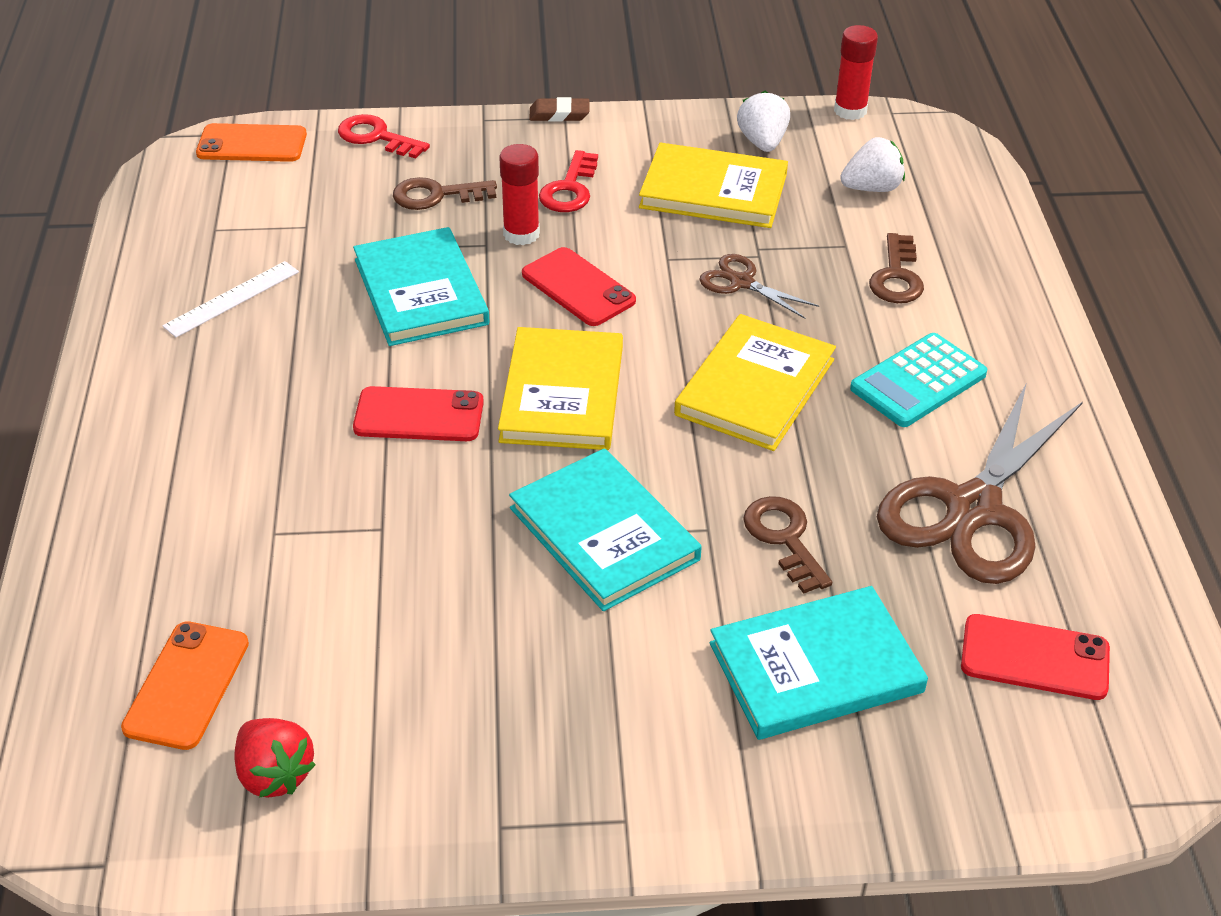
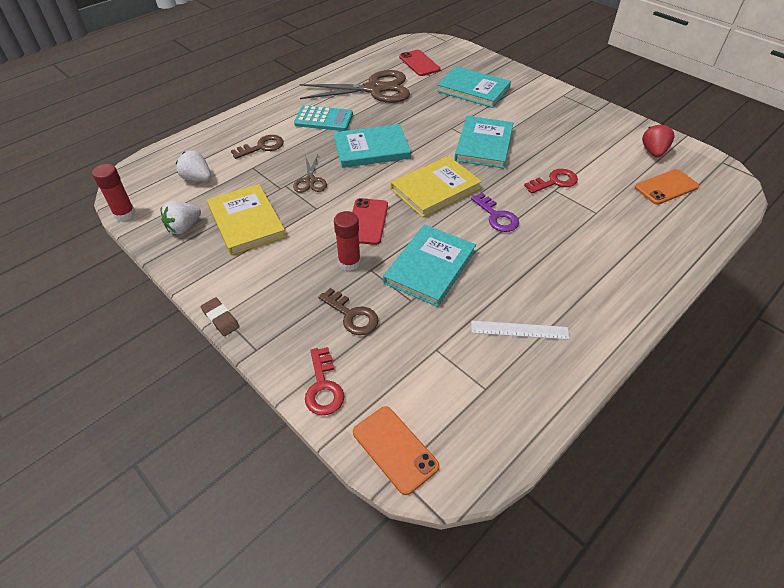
camera: 130 degrees left, 5 degrees up
(419, 415) = (497, 216): red phone -> purple key
(570, 189) = (293, 269): red key -> red key (554, 182)
(755, 387) = (371, 149): yellow book -> turquoise book
(784, 538) = (435, 113): brown key -> none

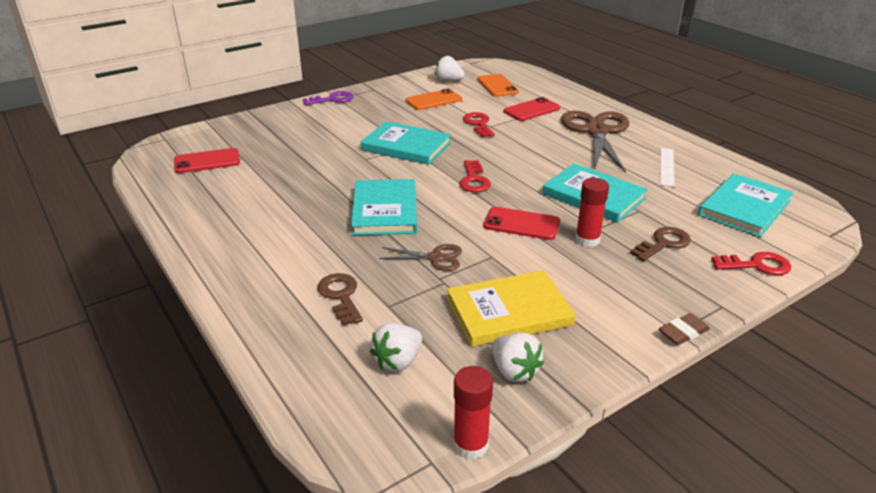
camera: 80 degrees left, 15 degrees down
(324, 119) = (298, 240): turquoise calculator -> none
(374, 89) = (247, 197): brown scissors -> brown scissors (596, 131)
(395, 449) = (806, 234): orange phone -> orange phone (433, 100)
(435, 189) = (474, 180): yellow book -> red key
(473, 90) = (295, 138): turquoise book -> turquoise book (744, 208)
(497, 216) = (523, 156): purple key -> purple key (332, 99)
(614, 217) = (532, 110): none -> red phone
(653, 152) = (448, 81): red strawberry -> white strawberry

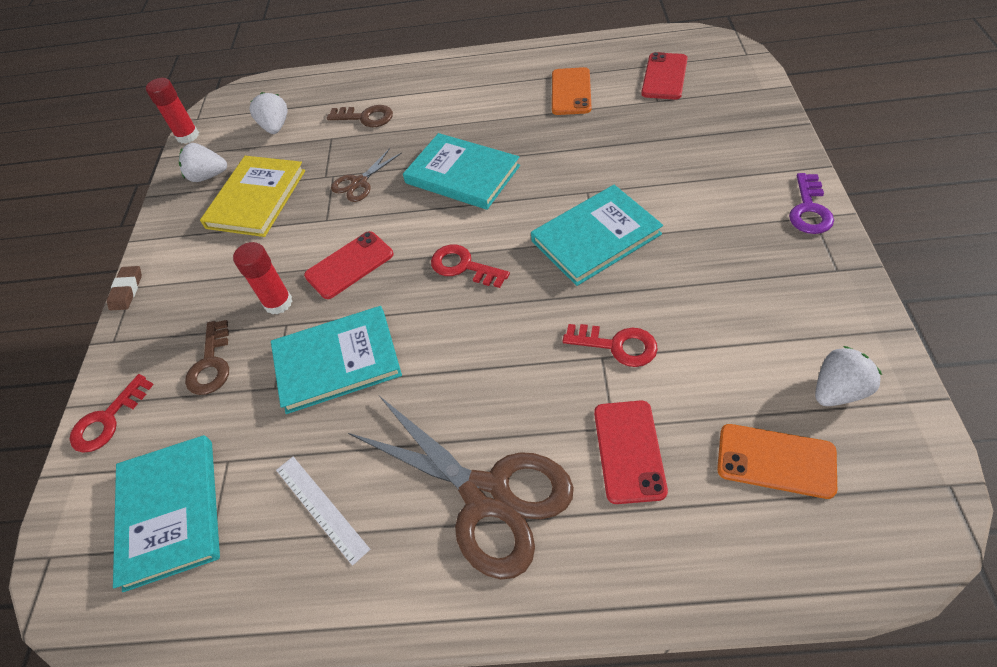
camera: 130 degrees right, 20 degrees up
(433, 100) = (746, 329): orange phone -> orange phone (571, 92)

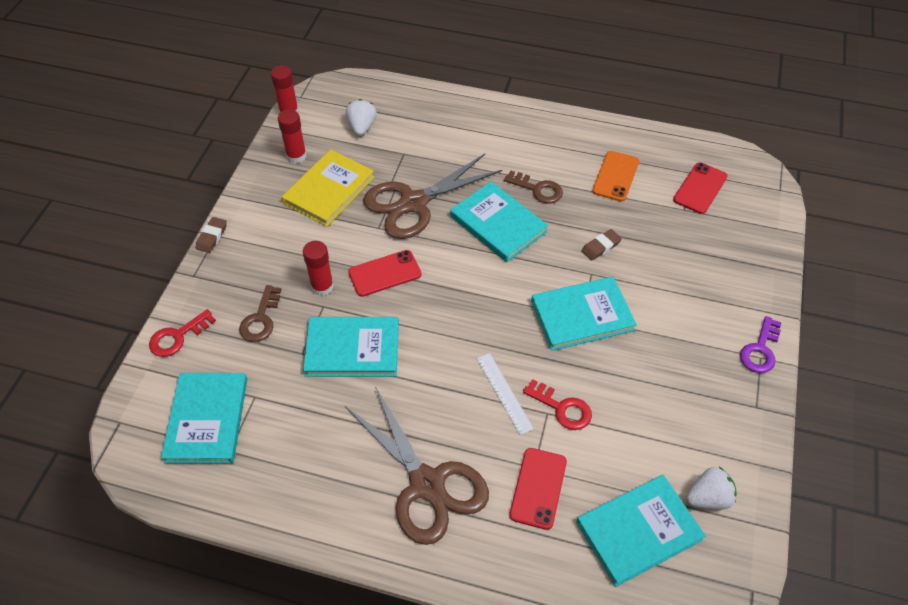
camera: 10 degrees right, 0 degrees up
(208, 176) = (296, 156): white strawberry -> red glue stick
(321, 508) = (310, 453): white ruler -> white ruler (504, 393)
(359, 183) = (414, 203): brown scissors -> brown scissors, size x2.11
(366, 117) = (438, 143): brown key -> brown key (538, 189)
(463, 266) = (471, 305): red key -> none
(585, 162) = (601, 247): none -> brown eraser
(776, 460) = (638, 531): orange phone -> turquoise book

